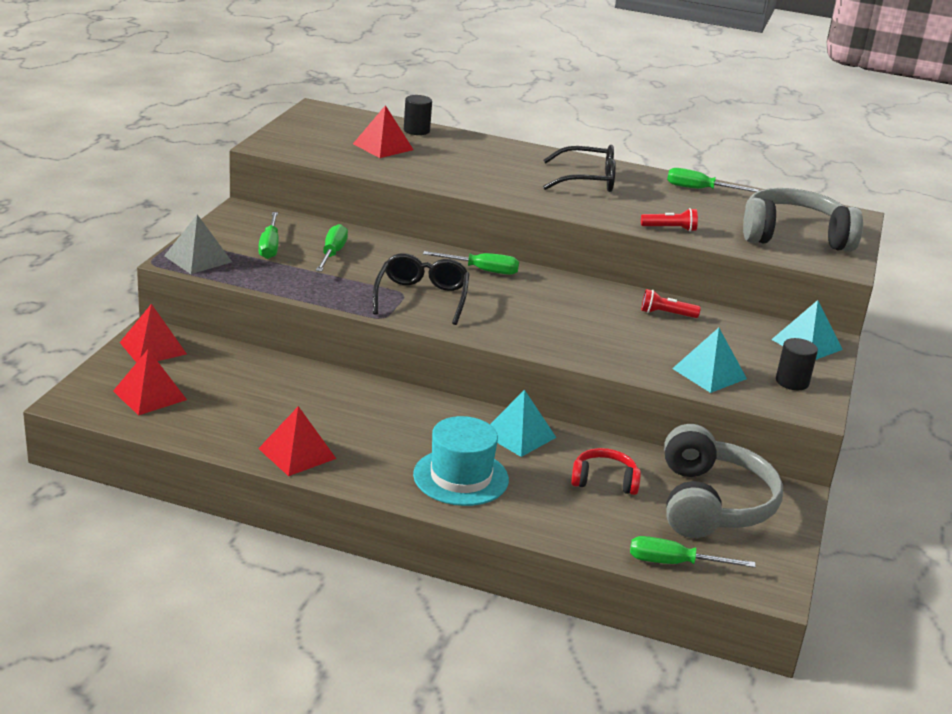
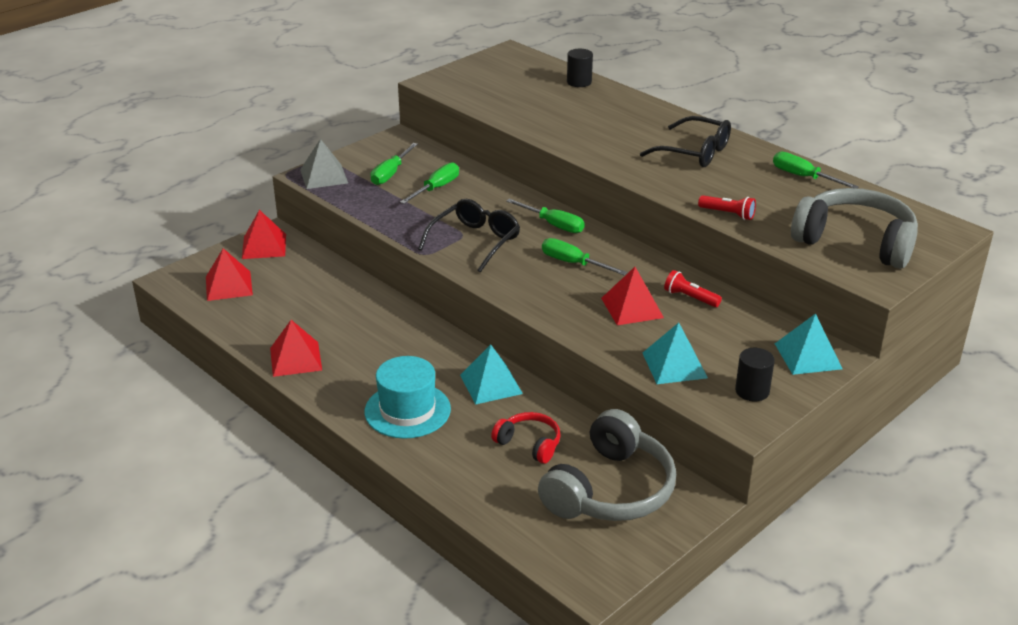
camera: 30 degrees right, 5 degrees up
(383, 146) = (532, 95): red pyramid -> red pyramid (632, 307)
(674, 563) = (522, 535): green screwdriver -> green screwdriver (573, 263)

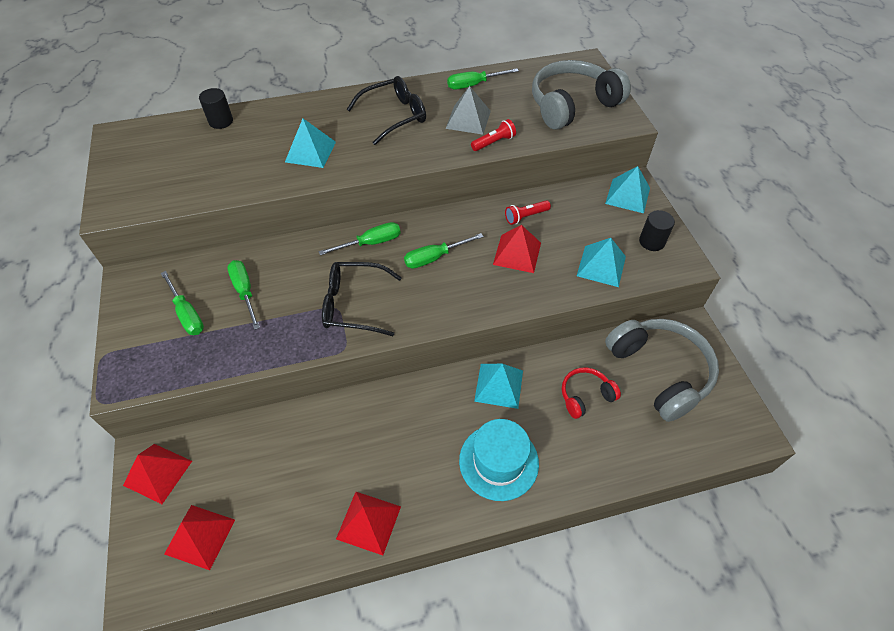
camera: 60 degrees left, 20 degrees up
(323, 176) = (137, 369): grey pyramid -> grey pyramid (468, 119)
(475, 242) = (354, 304): black glasses -> black glasses turned 60 degrees counterclockwise
(593, 132) = (310, 152): none -> turquoise pyramid

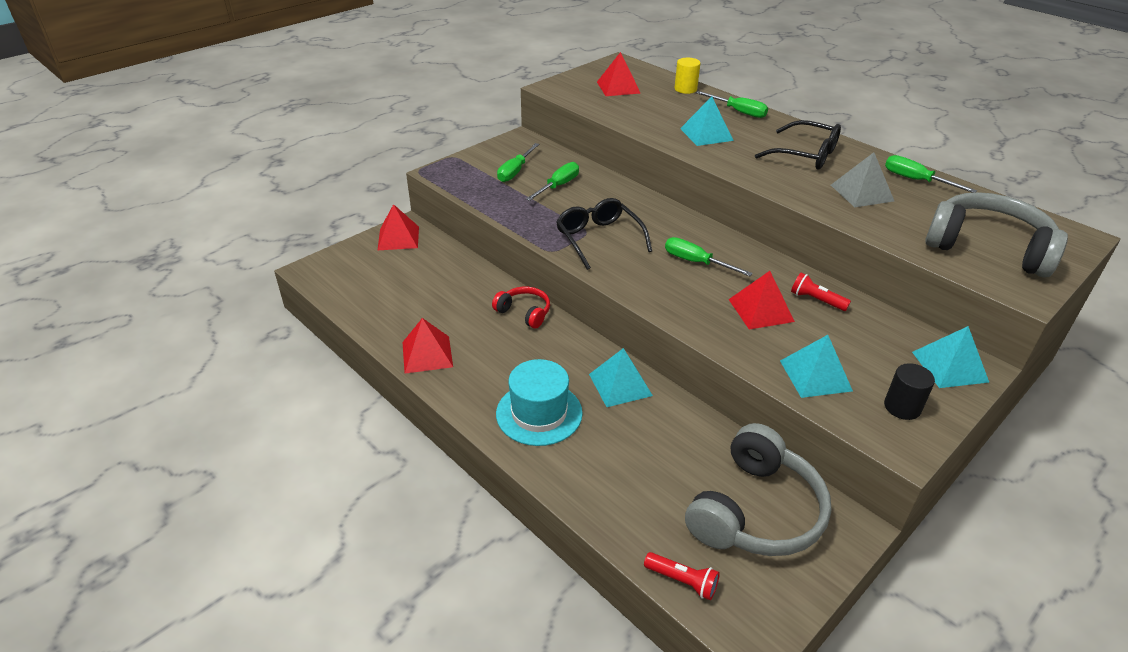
camera: 60 degrees right, 15 degrees down
(200, 536) = (364, 276): red pyramid -> red pyramid (618, 87)
(221, 121) = (685, 89): black cylinder -> yellow cylinder
(371, 243) = (671, 223): green screwdriver -> green screwdriver (738, 112)
(494, 142) = (853, 217): red flashlight -> red flashlight (683, 581)
(585, 396) = (665, 454): red headphones -> red headphones (524, 313)

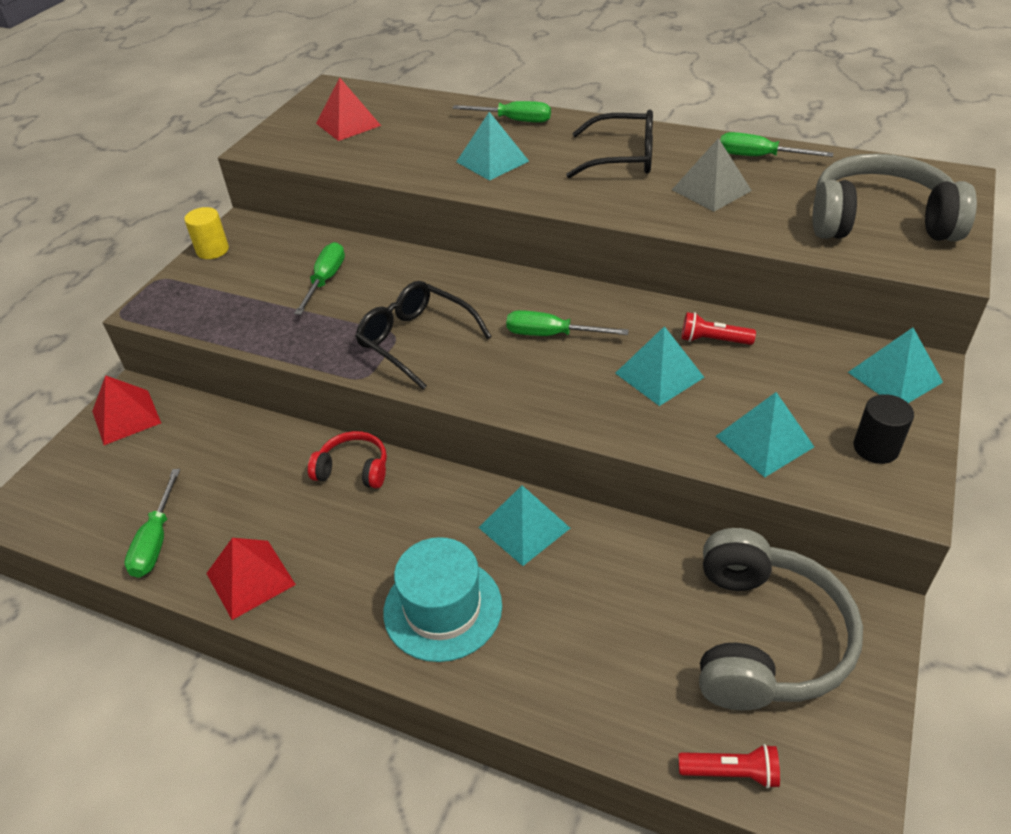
camera: 20 degrees left, 5 degrees up
(515, 171) = (257, 276): green screwdriver -> green screwdriver (156, 540)
(685, 89) = (434, 106): yellow cylinder -> yellow cylinder (212, 250)
(761, 310) = (659, 375): red pyramid -> turquoise pyramid

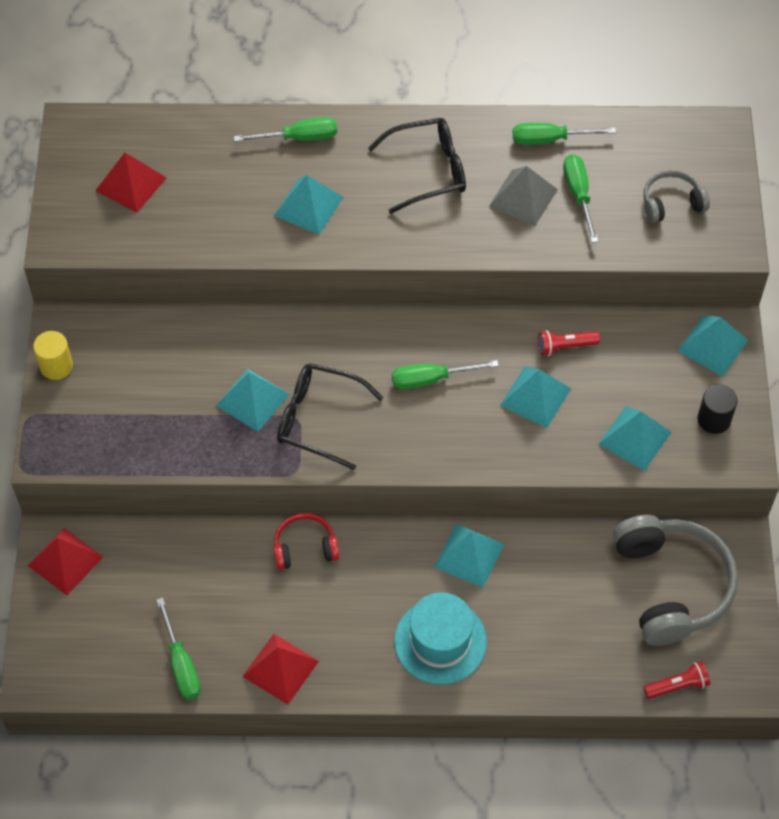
camera: 25 degrees left, 15 degrees up
(325, 280) = (195, 373): green screwdriver -> green screwdriver (578, 195)
(363, 311) = (252, 399): none -> turquoise pyramid
(879, 221) = (671, 203): grey headphones -> grey headphones, size x0.51

